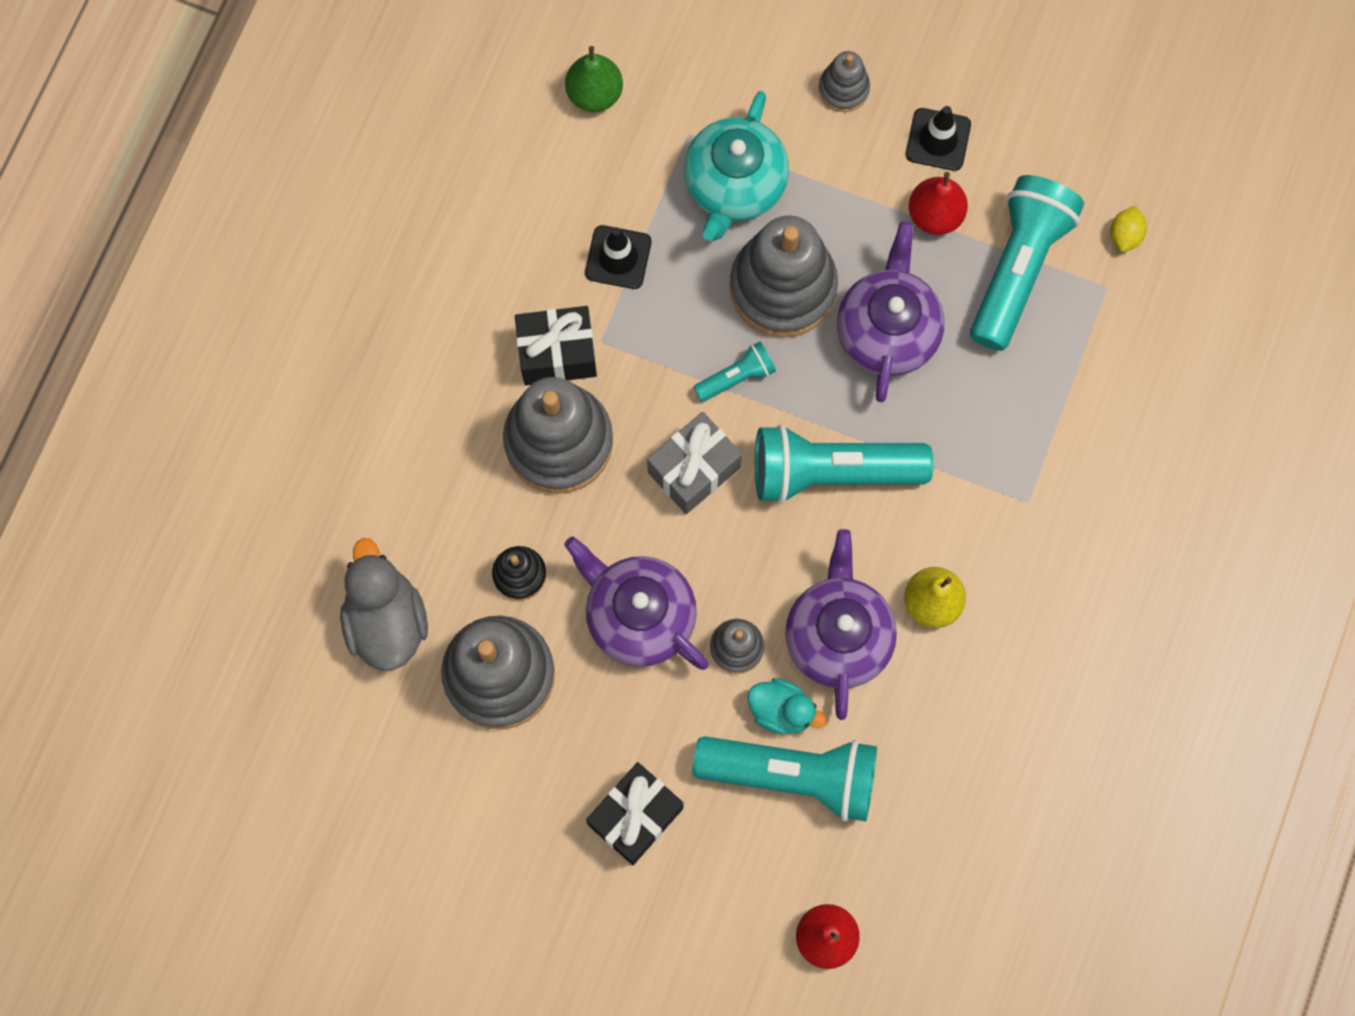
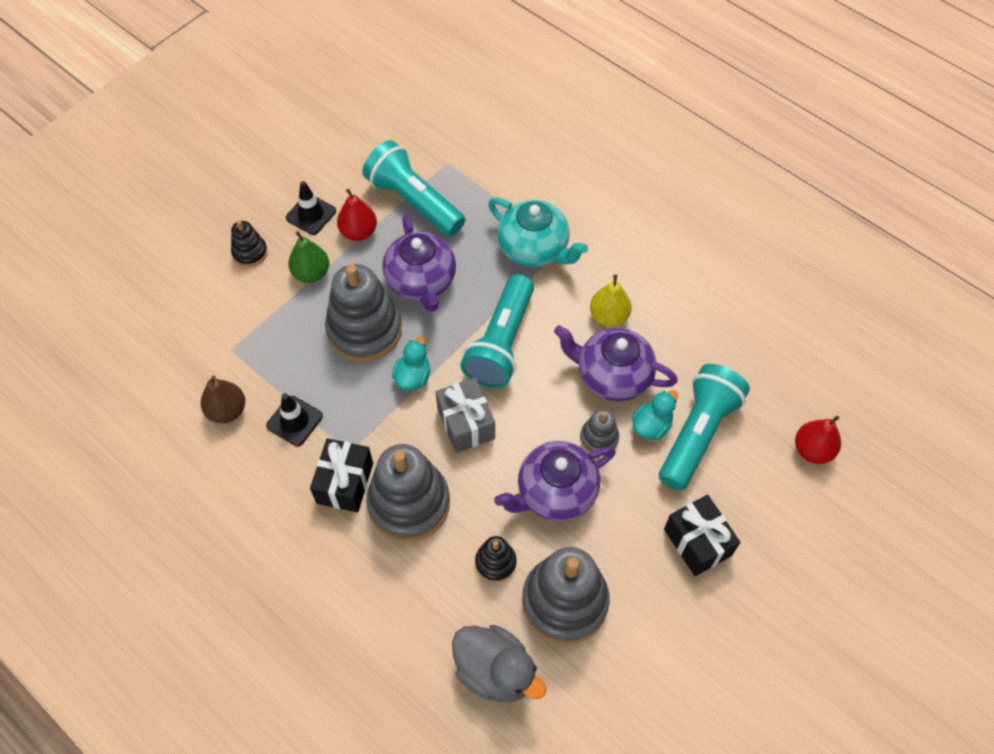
camera: 70 degrees left, 15 degrees down
(387, 621) = (495, 671): grey duck -> grey duck turned 150 degrees counterclockwise
(595, 94) = (170, 397): green pear -> green pear (311, 273)
(601, 170) = (227, 411): none -> brown pear
(734, 186) = (281, 334): turquoise teapot -> turquoise teapot (534, 249)
(736, 377) = (413, 377): turquoise flashlight -> turquoise duck
(843, 89) = (250, 252): grey stacking toy -> black stacking toy
(887, 330) = (421, 282): purple teapot -> purple teapot turned 135 degrees counterclockwise
(1125, 235) = (419, 144): yellow lemon -> none

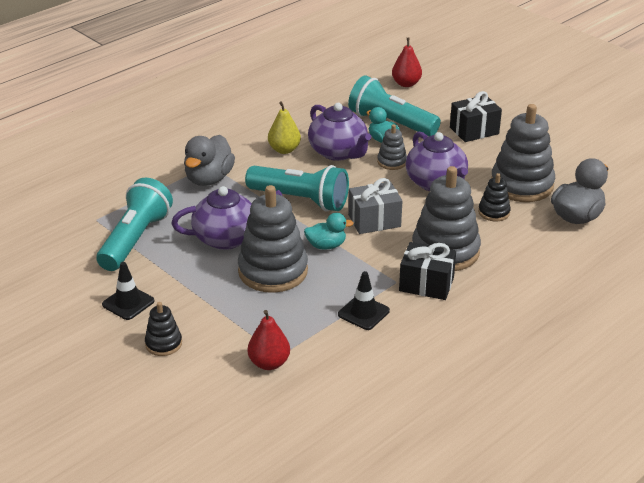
camera: 85 degrees left, 25 degrees down
(227, 411) = (348, 355): brown pear -> none
(311, 273) = (201, 302): green pear -> none
(359, 232) = (160, 273): red pear -> red pear (269, 363)
(413, 377) = (326, 246): turquoise duck -> turquoise duck turned 150 degrees clockwise
(414, 202) = (135, 239): turquoise flashlight -> turquoise flashlight turned 150 degrees clockwise
(534, 249) = (209, 179): turquoise teapot -> grey duck
(612, 376) = (338, 152): purple teapot -> purple teapot turned 60 degrees counterclockwise

